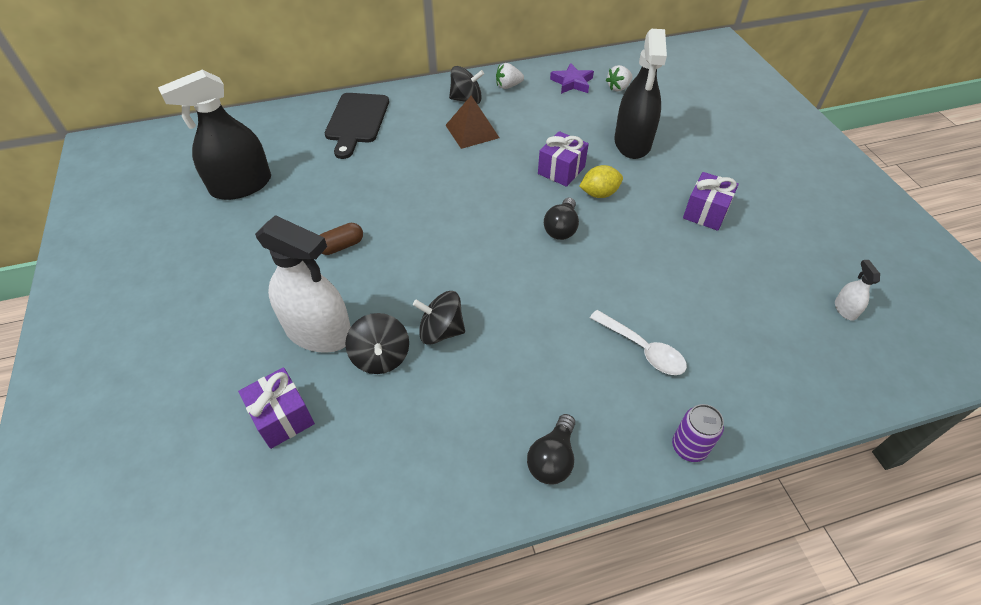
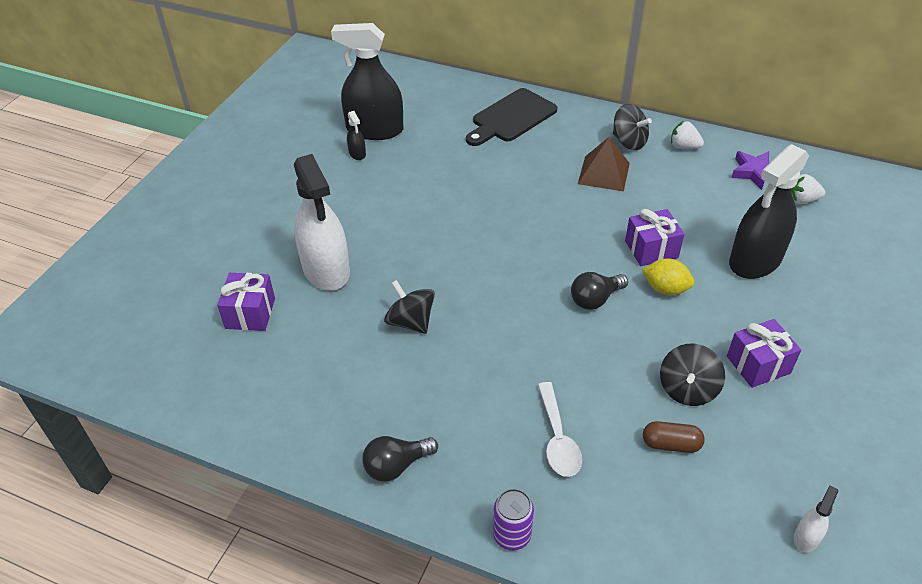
camera: 40 degrees right, 5 degrees down
(245, 214) = (357, 153): none -> black spray bottle
(341, 246) = (401, 215): brown capsule -> brown capsule (671, 444)
(381, 357) = (350, 313): black spinning top -> black spinning top (687, 389)

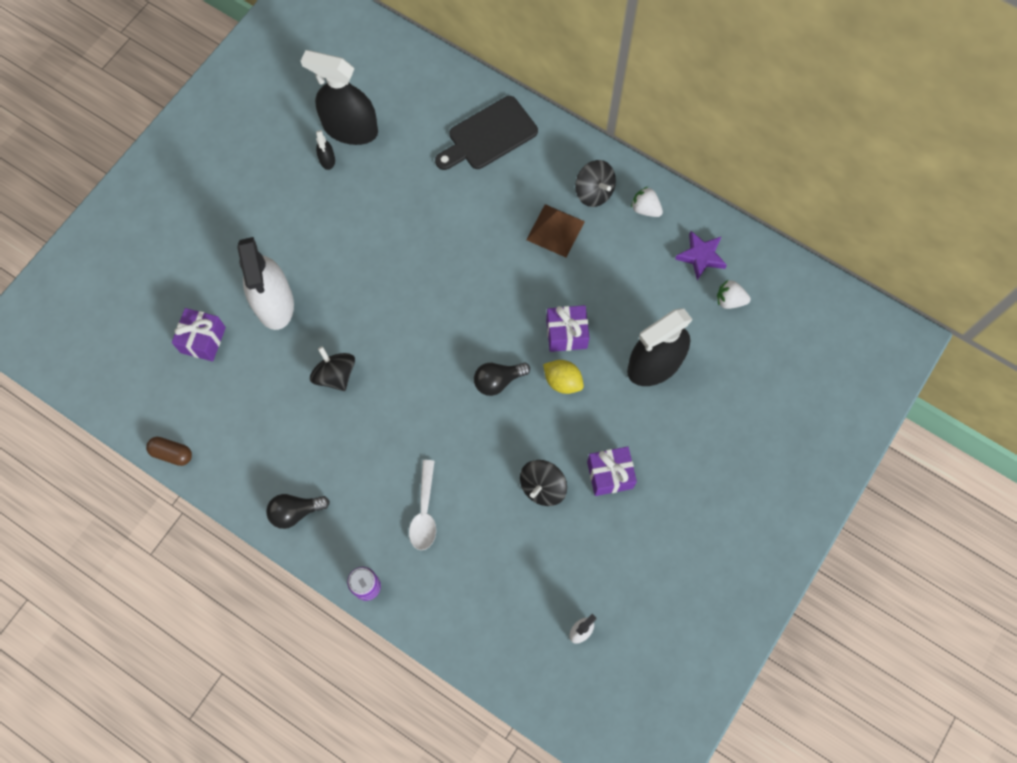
camera: 10 degrees right, 25 degrees up
(671, 444) = (510, 534): brown capsule -> brown capsule (172, 453)

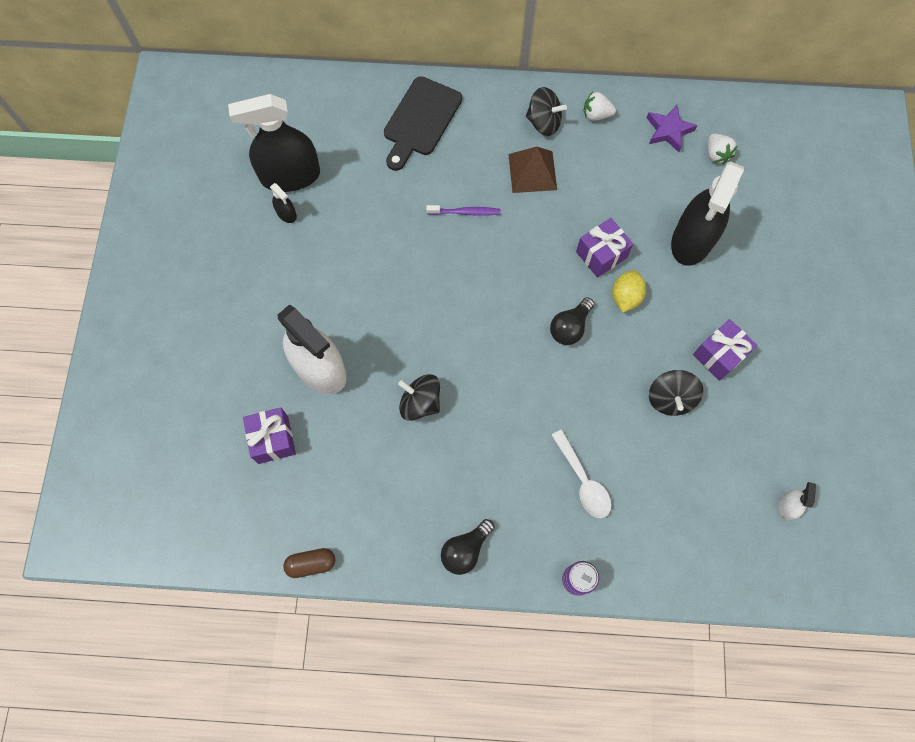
camera: 30 degrees left, 0 degrees up
(475, 236) = (465, 212): none -> purple toothbrush
(562, 381) = (625, 297): yellow lemon -> yellow lemon turned 75 degrees counterclockwise
(729, 300) = (716, 154): white strawberry -> white strawberry turned 90 degrees counterclockwise

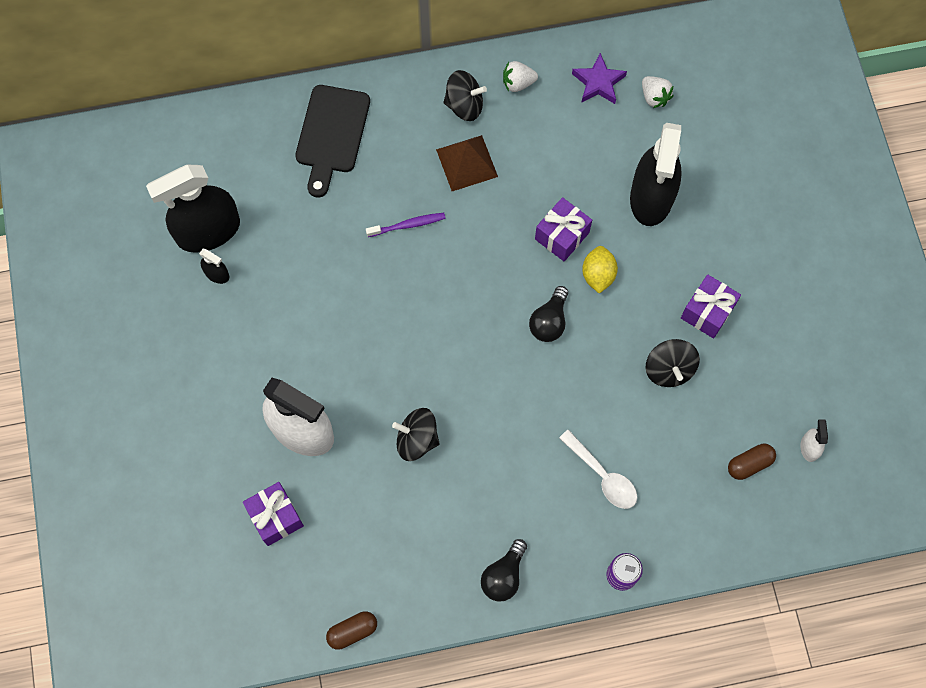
camera: 15 degrees left, 0 degrees up
(726, 506) = (749, 464): none -> brown capsule

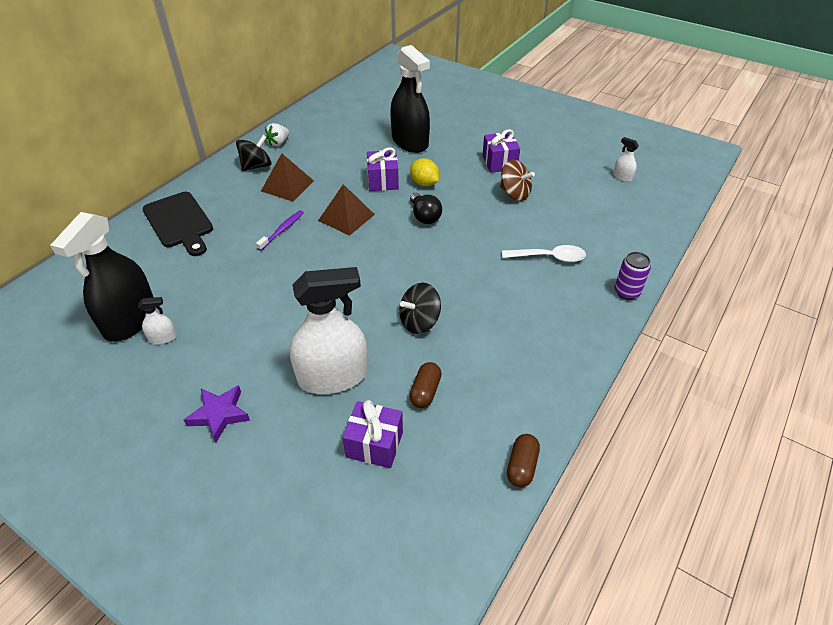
camera: 45 degrees left, 25 degrees down
(217, 274) = (163, 338): black spray bottle -> white spray bottle
(478, 258) = (346, 217): none -> brown pyramid
(503, 576) = (568, 346): black light bulb -> none
(598, 82) = (324, 121): purple star -> purple star (219, 414)
(654, 97) = (361, 111): white strawberry -> none
(669, 369) = (514, 193): black spinning top -> brown spinning top
(749, 464) = (608, 201): brown capsule -> brown capsule (425, 391)

